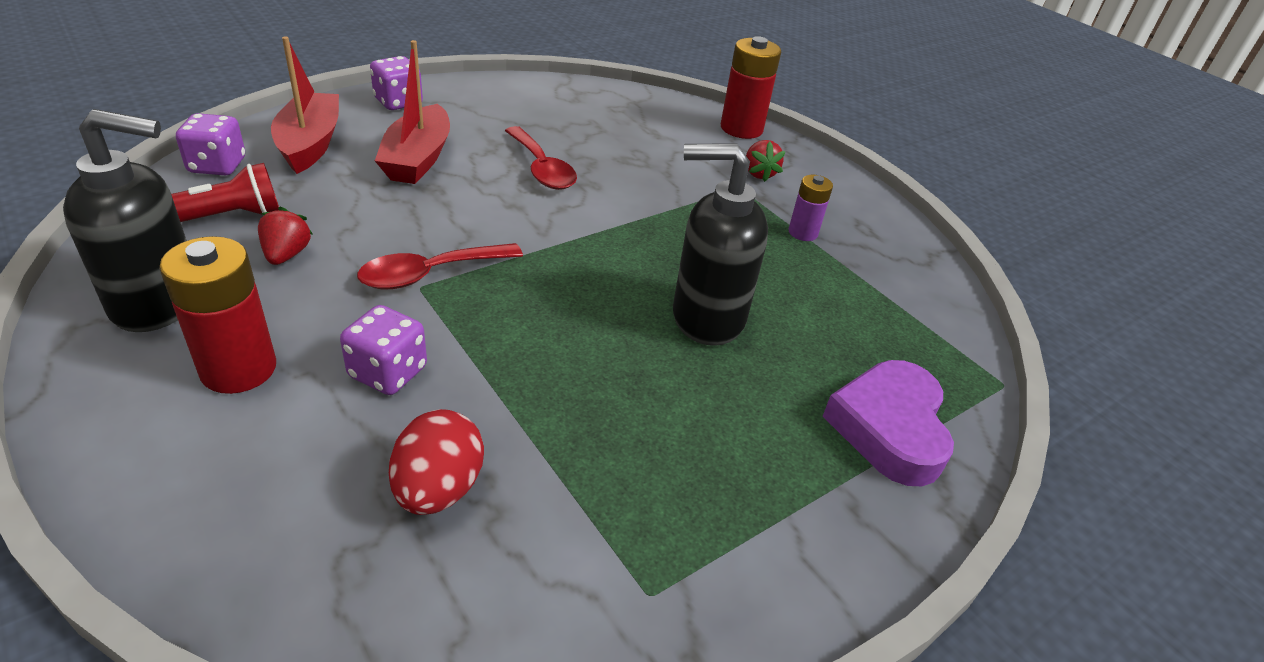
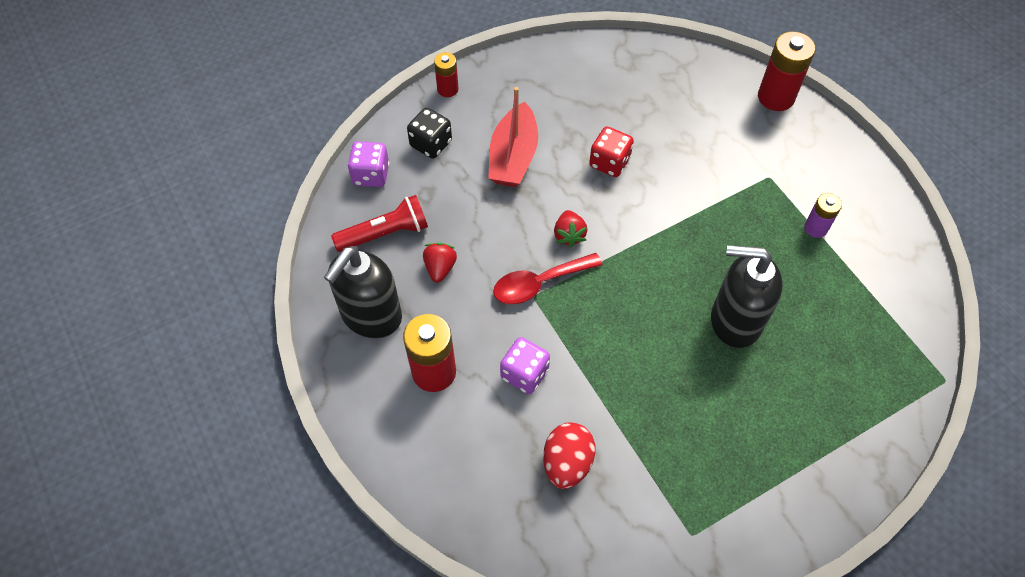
camera: 10 degrees right, 20 degrees up
(158, 303) = (371, 316): black soap dispenser -> black soap dispenser turned 120 degrees clockwise
(310, 144) = (431, 144): red boat -> black dice
(346, 103) = (447, 89): none -> red battery
(398, 102) = (488, 84): purple dice -> none
(542, 169) = (609, 162): red spoon -> red dice
(759, 173) = (786, 157): red strawberry -> red strawberry (569, 235)
(889, 428) = (854, 418): purple heart -> none

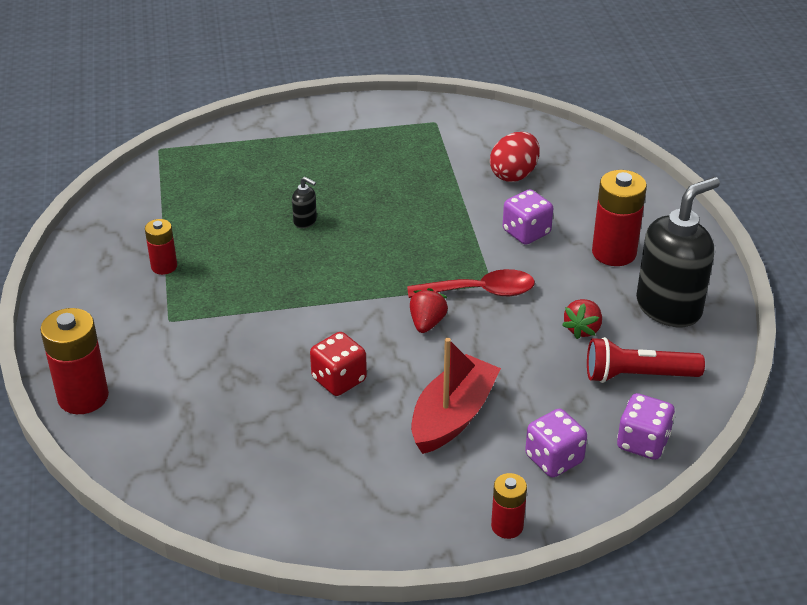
camera: 160 degrees left, 20 degrees down
(431, 144) = (554, 459): black dice -> purple dice
(735, 321) = (305, 221): black soap dispenser -> black soap dispenser, size x0.41
(815, 228) = (164, 266): purple battery -> red battery

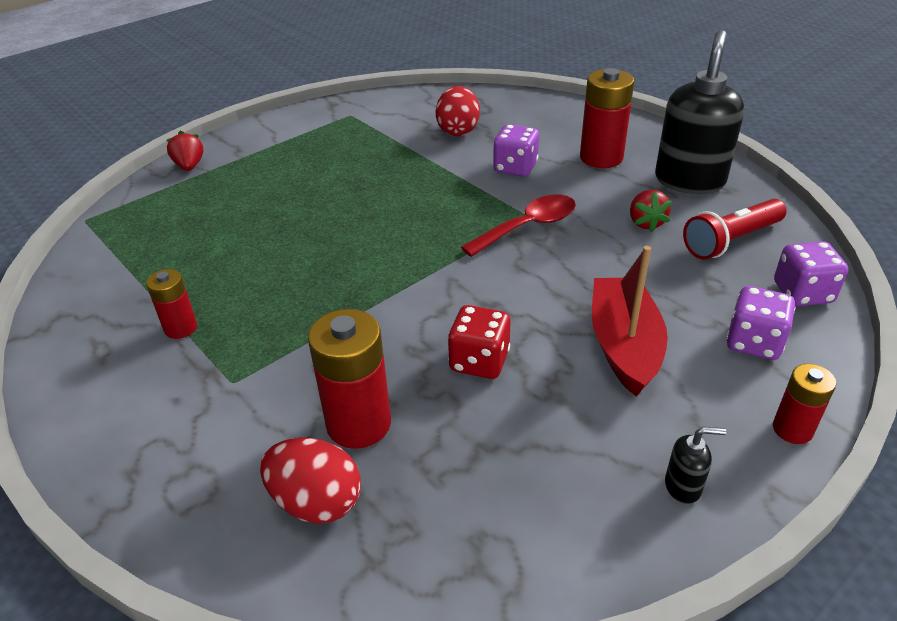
camera: 30 degrees left, 0 degrees up
(83, 397) = (190, 524): red battery -> red battery (358, 424)
(160, 419) = (316, 502): none -> red egg
(305, 221) = (303, 229): black soap dispenser -> black soap dispenser (683, 487)
(427, 323) = (509, 272): red strawberry -> red strawberry (189, 166)

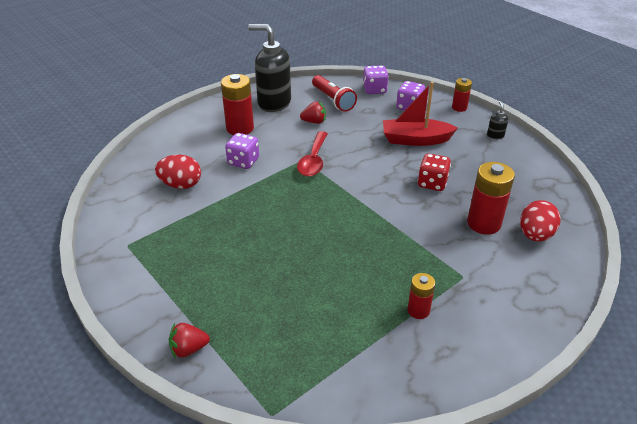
camera: 90 degrees left, 0 degrees up
(528, 227) = (313, 161): red spoon -> red spoon turned 135 degrees counterclockwise

